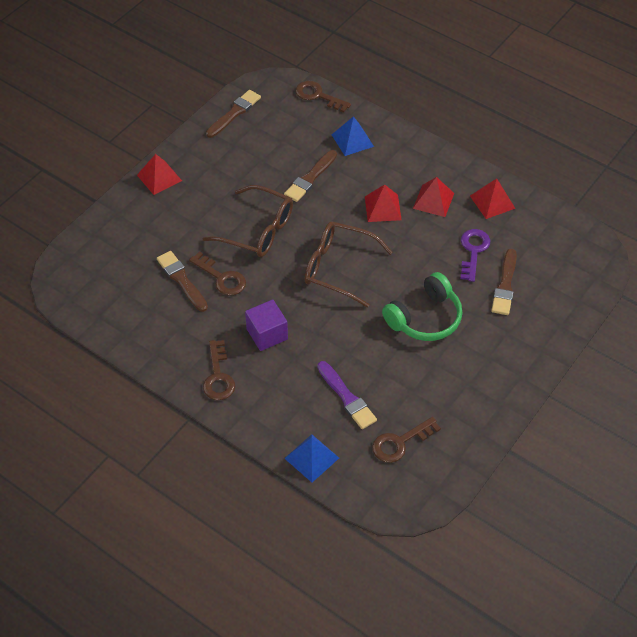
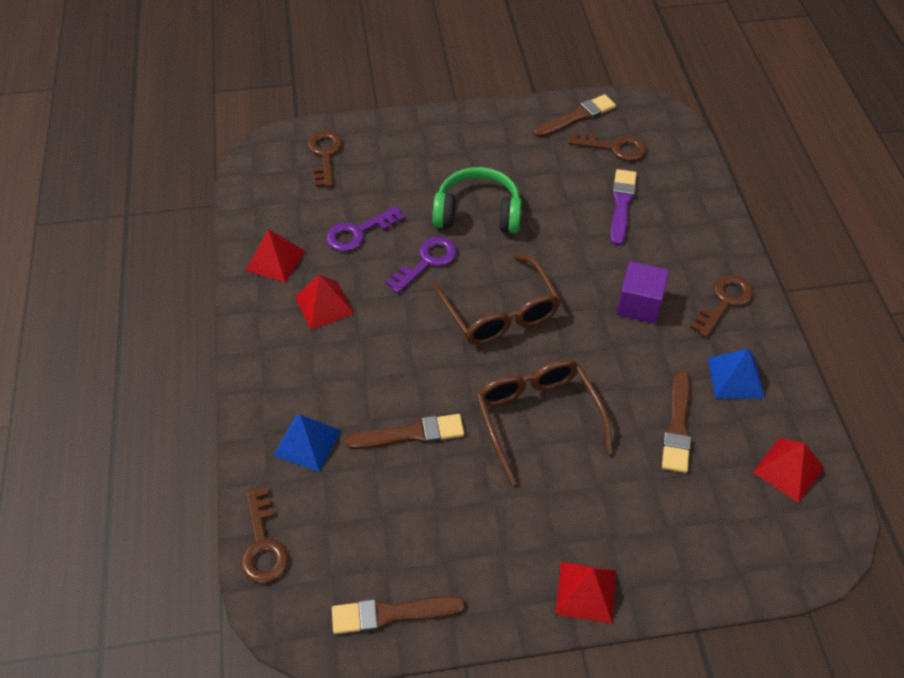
camera: 135 degrees left, 0 degrees up
(221, 278) = (630, 395): brown key -> brown key (325, 155)
(311, 458) = (700, 185): blue pyramid -> blue pyramid (735, 377)
(382, 208) = (381, 337): red pyramid -> red pyramid (788, 469)
(413, 265) = (427, 262): none -> purple key
(505, 285) = (375, 187): brown brush -> brown brush (577, 117)

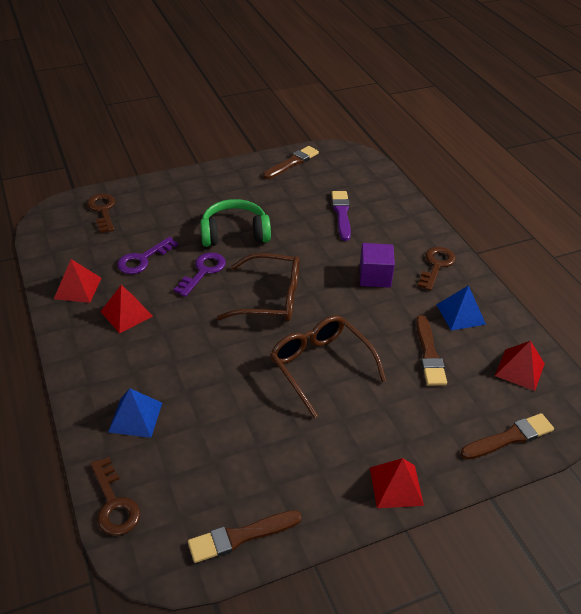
camera: 15 degrees left, 10 degrees down
(410, 434) = (221, 395): brown brush -> brown brush (509, 437)
(500, 313) = (270, 298): brown glasses -> brown glasses turned 45 degrees counterclockwise
(613, 147) = (325, 178): brown key -> none

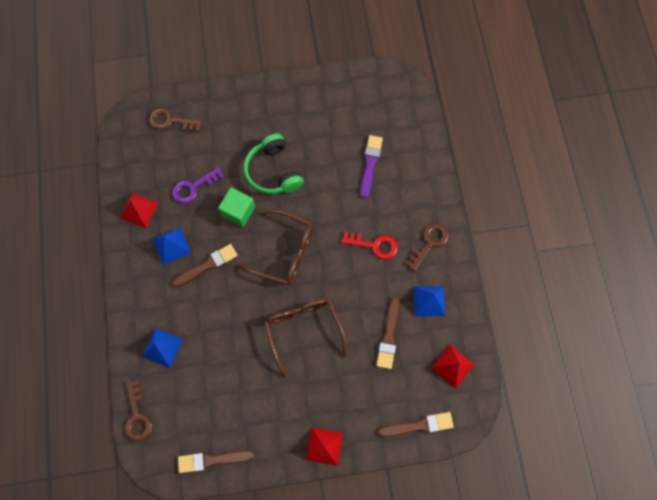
camera: 15 degrees right, 30 degrees up
(103, 210) = (171, 121): brown key -> brown key turned 75 degrees counterclockwise
(126, 314) = (172, 246): red pyramid -> blue pyramid
(203, 271) = (238, 211): purple key -> green cube
(234, 233) = (273, 171): green headphones -> green headphones turned 120 degrees counterclockwise
(292, 162) = (346, 86): brown brush -> brown brush (207, 265)
(375, 276) = (374, 245): purple cube -> red key

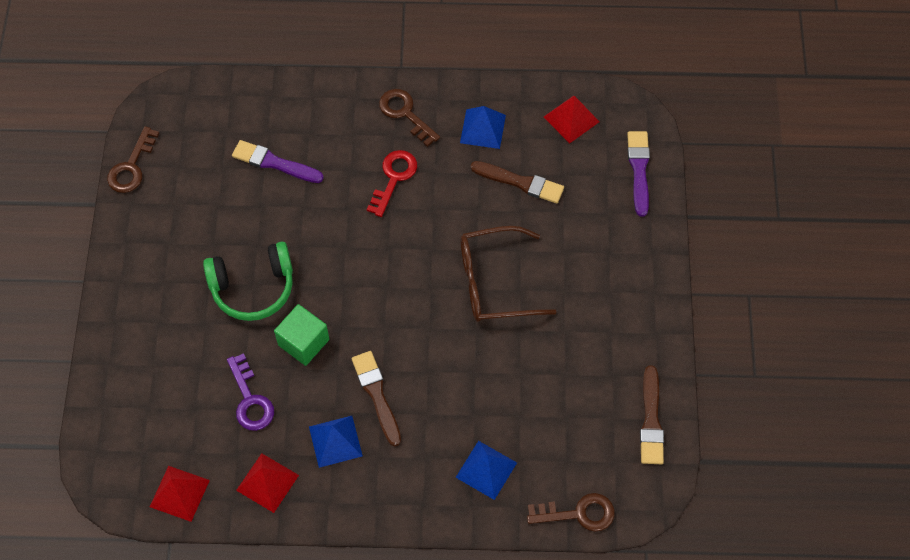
camera: 80 degrees left, 10 degrees down
(171, 121) = (130, 421): brown key -> brown key (131, 166)
(284, 252) = (378, 290): brown glasses -> none
(324, 446) = (650, 281): red pyramid -> red pyramid (179, 493)
(419, 425) = (639, 169): brown brush -> purple brush

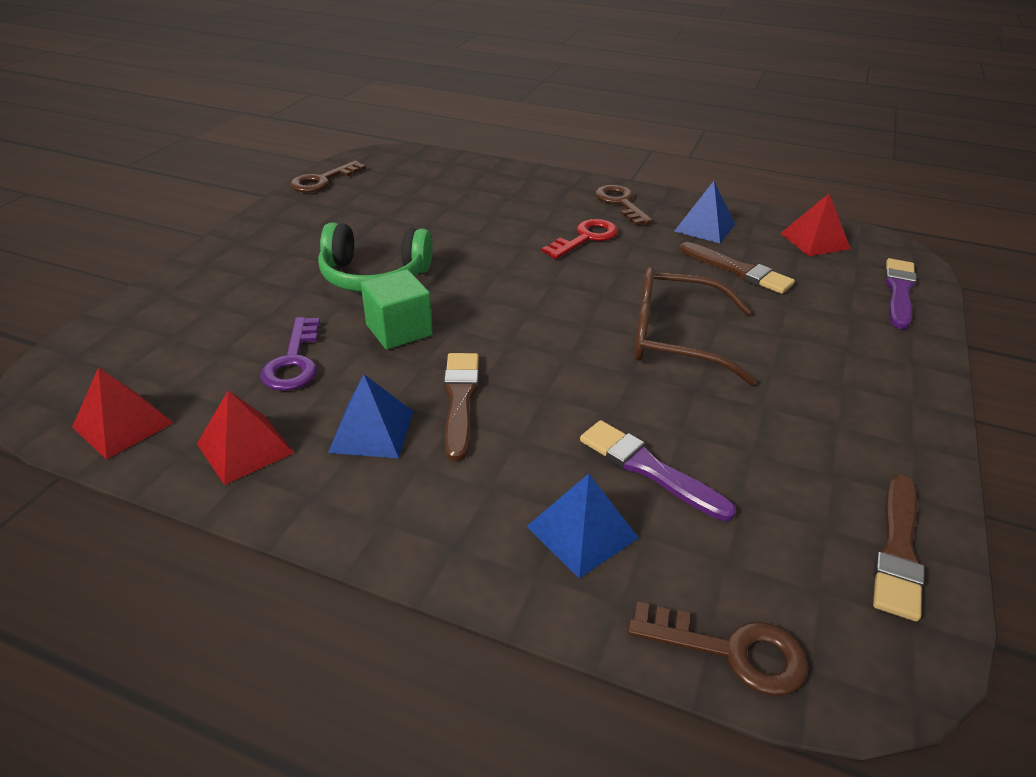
camera: 20 degrees right, 25 degrees down
(274, 163) = (463, 205): purple brush -> purple brush (649, 469)

